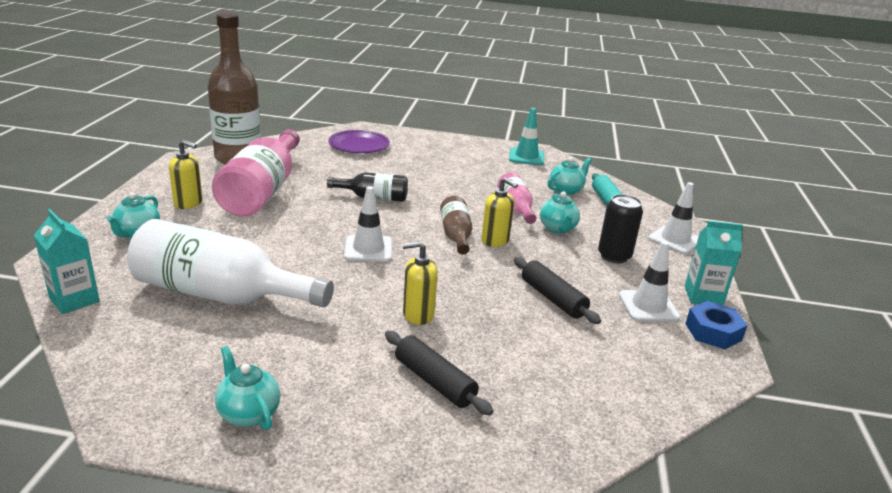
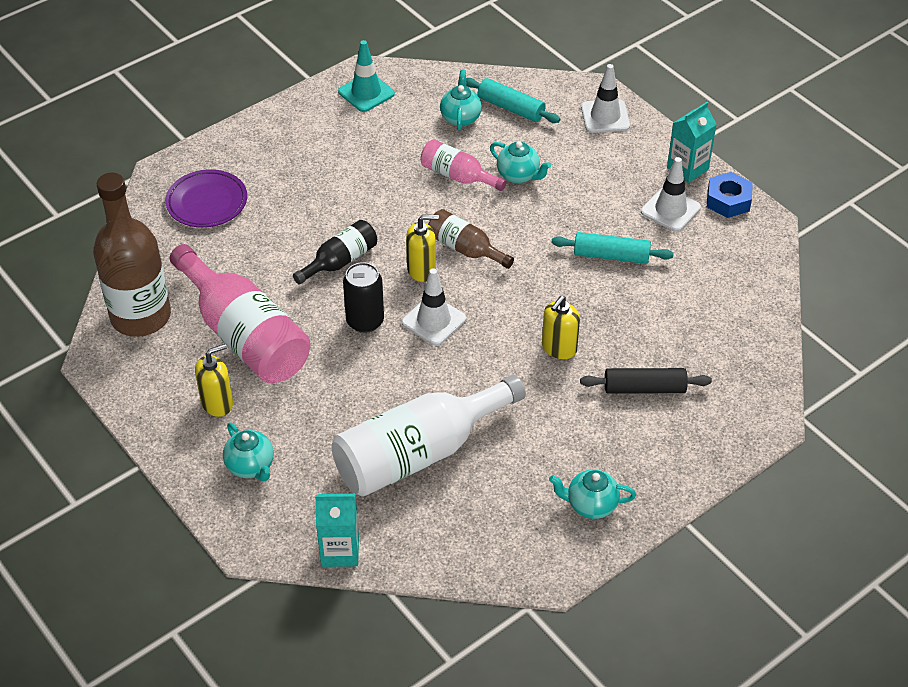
camera: 45 degrees left, 20 degrees up
(495, 240) = (498, 229): yellow soap dispenser -> yellow soap dispenser (421, 270)
(553, 298) = (611, 255): black rolling pin -> turquoise rolling pin
(614, 256) = (591, 174): black can -> black can (365, 321)

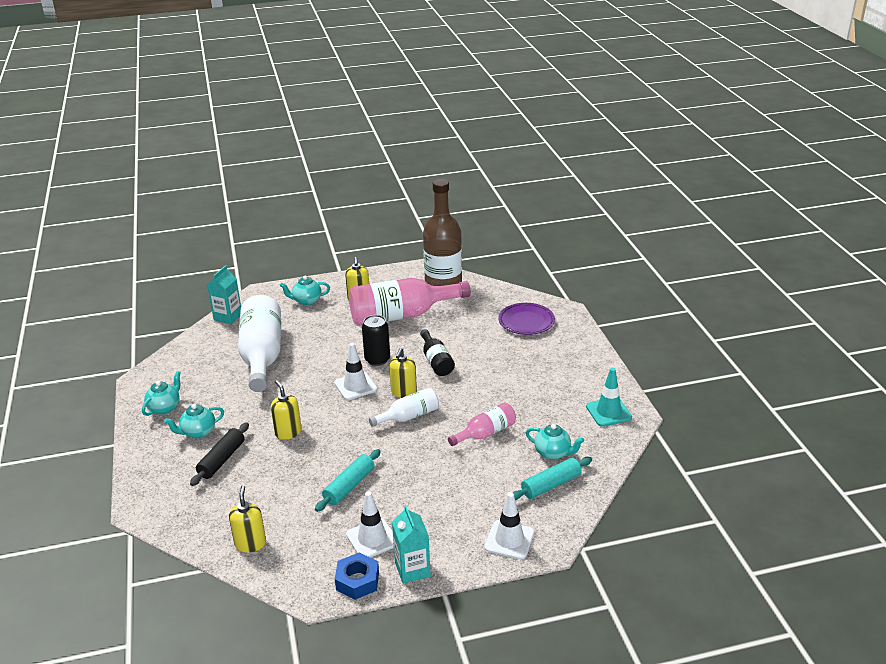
camera: 115 degrees right, 15 degrees down
(465, 249) = (409, 416): brown bottle -> white bottle
(519, 175) = (467, 465): turquoise teapot -> turquoise teapot (198, 432)
(743, 299) = (250, 543): none -> yellow soap dispenser

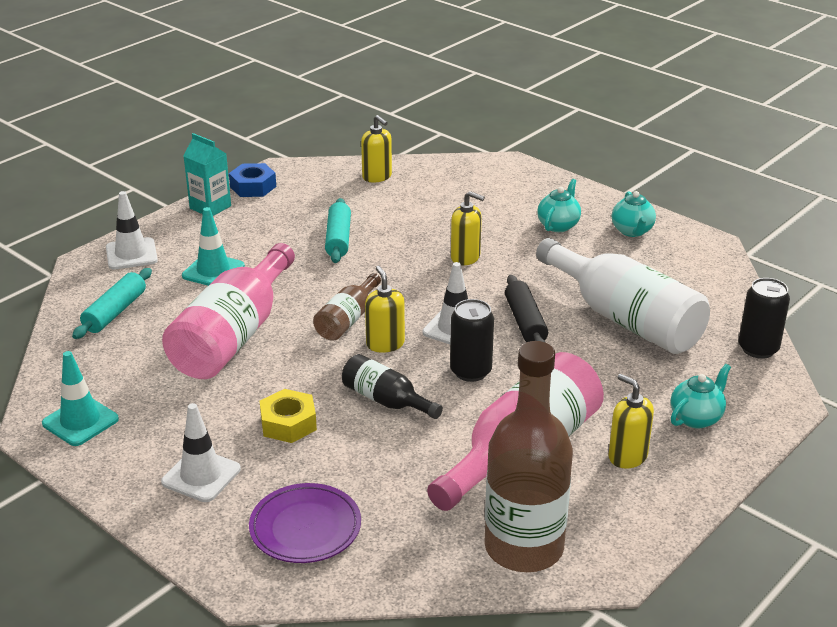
camera: 145 degrees right, 0 degrees up
(222, 460) = (496, 215): black rolling pin -> black rolling pin (525, 322)
(228, 317) = (758, 349): turquoise carton -> black can
(372, 539) = (270, 213): white traffic cone -> white traffic cone (201, 475)
(409, 416) = (347, 320): white bottle -> brown bottle
(460, 494) = (213, 271): none -> turquoise traffic cone
(485, 433) = (234, 336): pink bottle -> pink bottle, size x1.93
(496, 369) = (288, 423): none -> yellow nut
(553, 453) = (131, 344): turquoise teapot -> none

